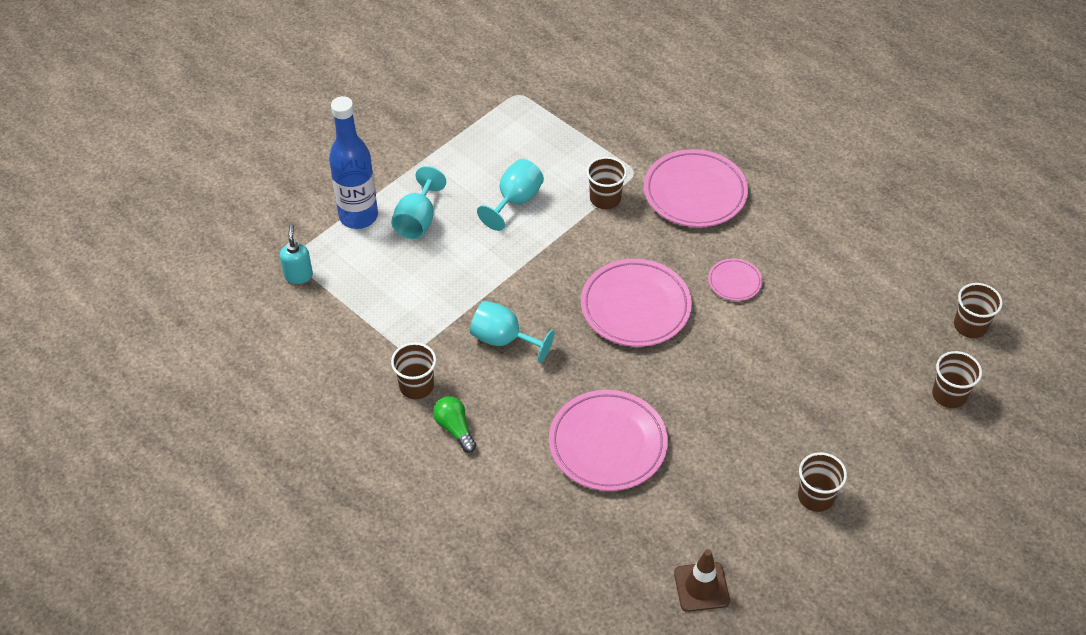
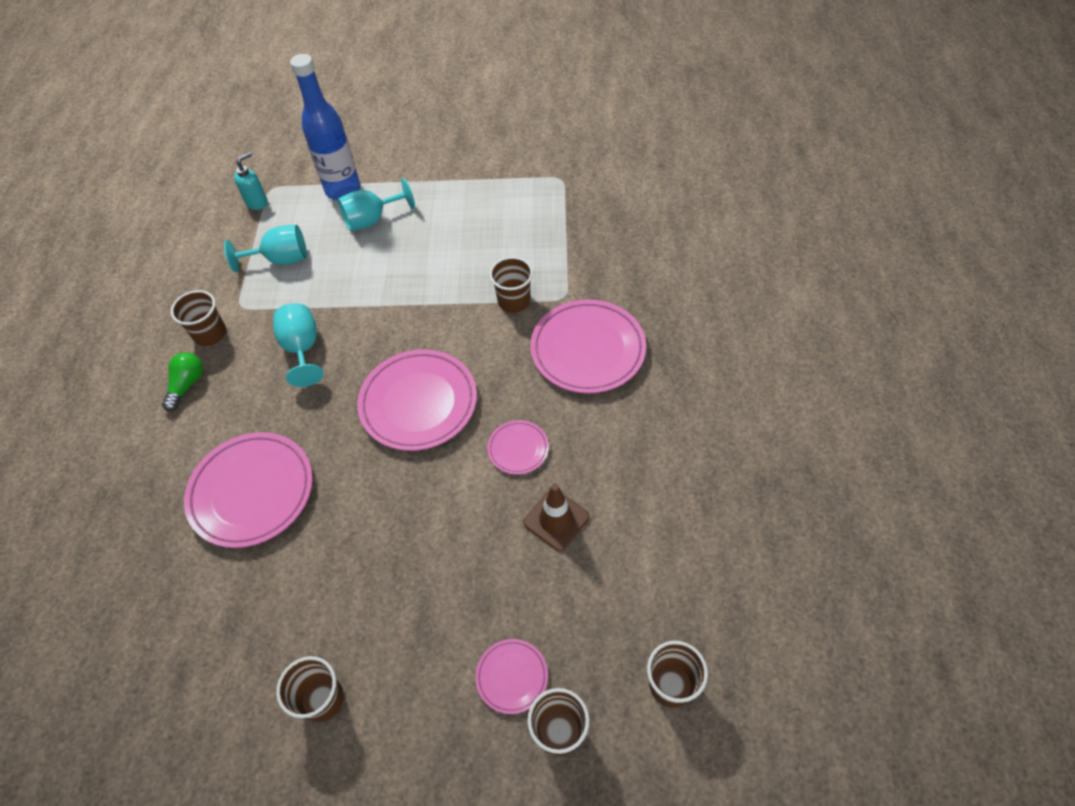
camera: 50 degrees right, 5 degrees up
(515, 201) = (450, 254): turquoise goblet -> turquoise goblet (280, 260)
(701, 587) = (144, 678): brown traffic cone -> brown traffic cone (556, 520)
(894, 394) = (512, 677): none -> pink plate

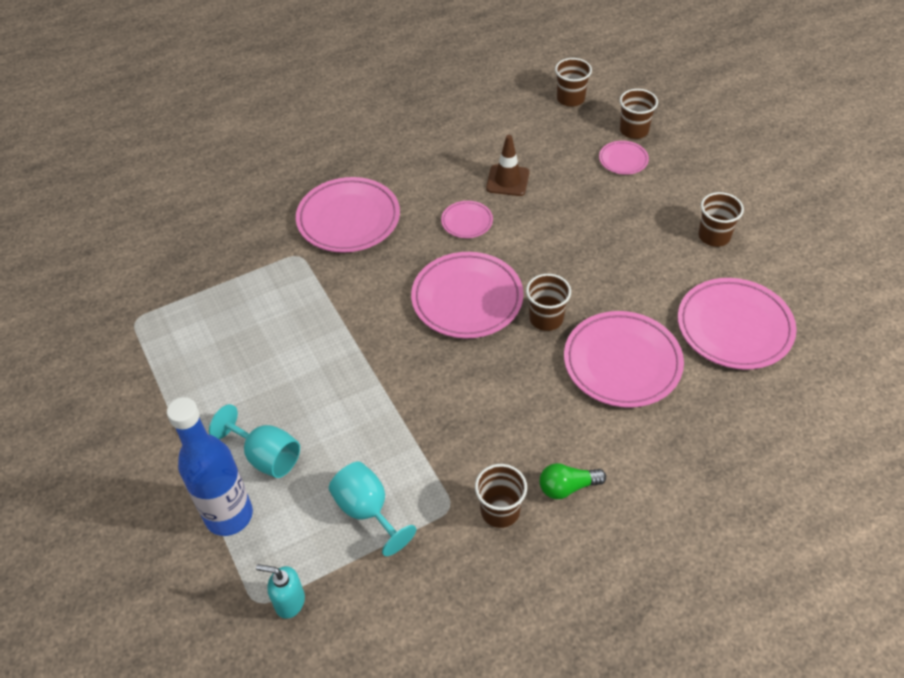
camera: 120 degrees left, 5 degrees down
(201, 625) = (734, 327): none -> pink plate
(302, 349) = (467, 415): turquoise goblet -> none
(514, 301) = (321, 286): brown cup -> brown cup (546, 318)

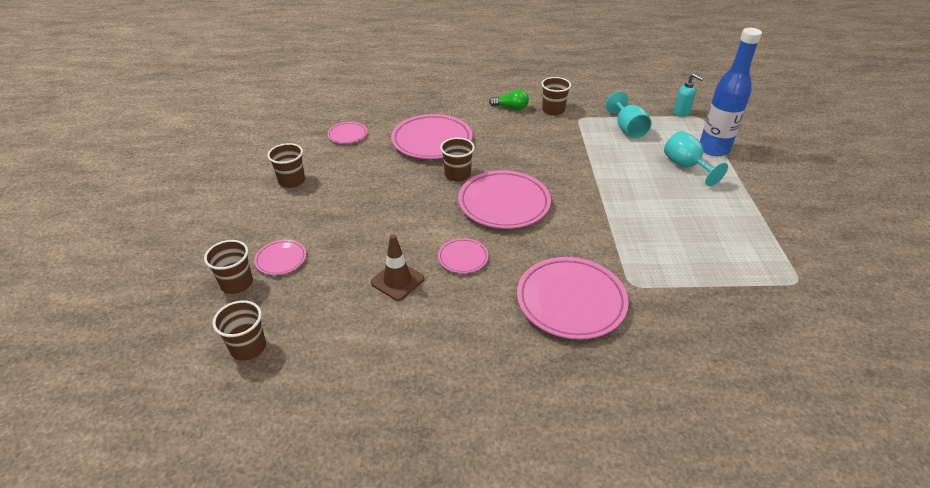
camera: 155 degrees left, 10 degrees down
(734, 327) = (347, 135): pink plate -> pink plate, size x0.50

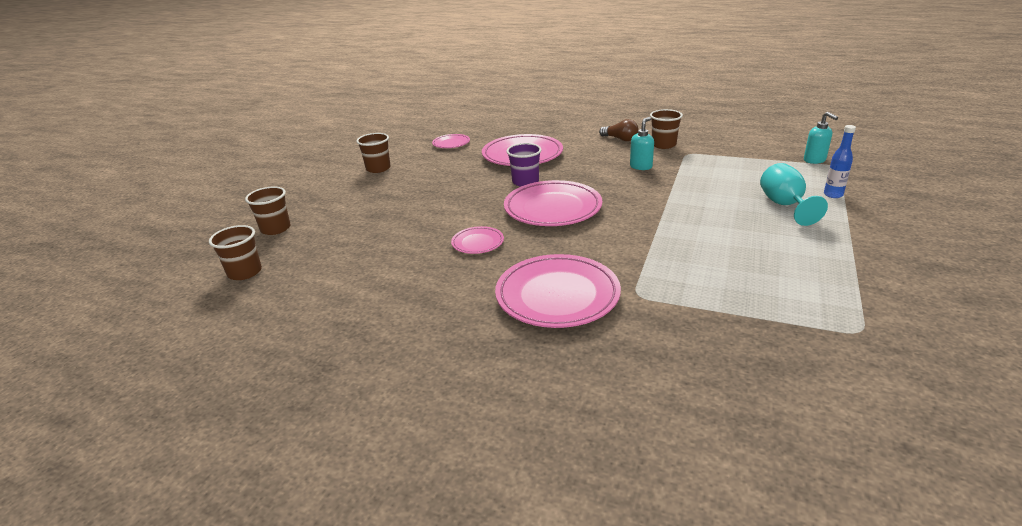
camera: 25 degrees right, 10 degrees down
(281, 259) = (323, 218): pink plate -> none
(397, 281) = (404, 249): brown traffic cone -> none
(457, 175) = (525, 182): brown cup -> purple cup
(511, 108) = (620, 139): green light bulb -> brown light bulb
(549, 140) = (641, 166): none -> turquoise soap dispenser
(627, 129) = (736, 167): turquoise goblet -> none
(714, 149) = (833, 195): blue bottle -> blue bottle, size x0.48

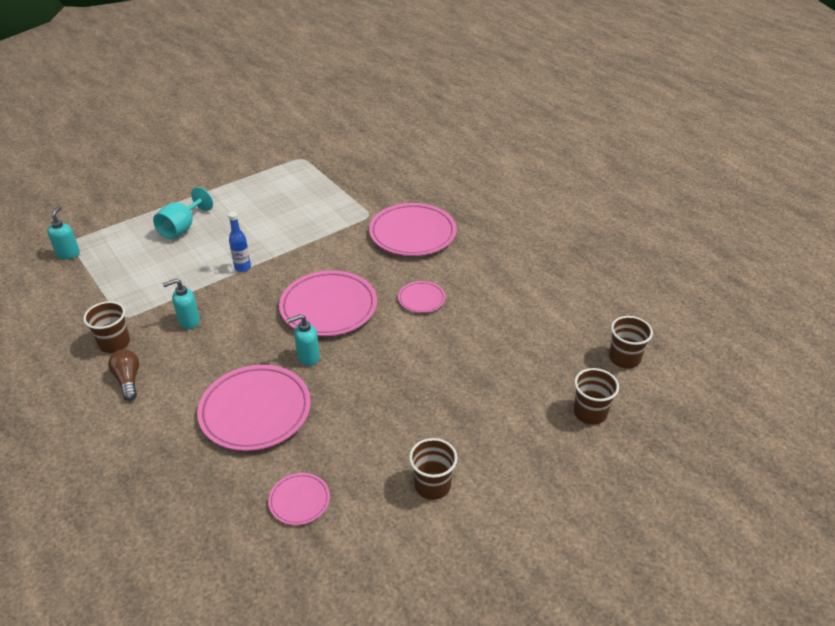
camera: 150 degrees left, 10 degrees up
(525, 182) = (308, 357): purple cup -> turquoise soap dispenser
(833, 195) = (138, 220): blue bottle -> blue bottle (242, 268)

